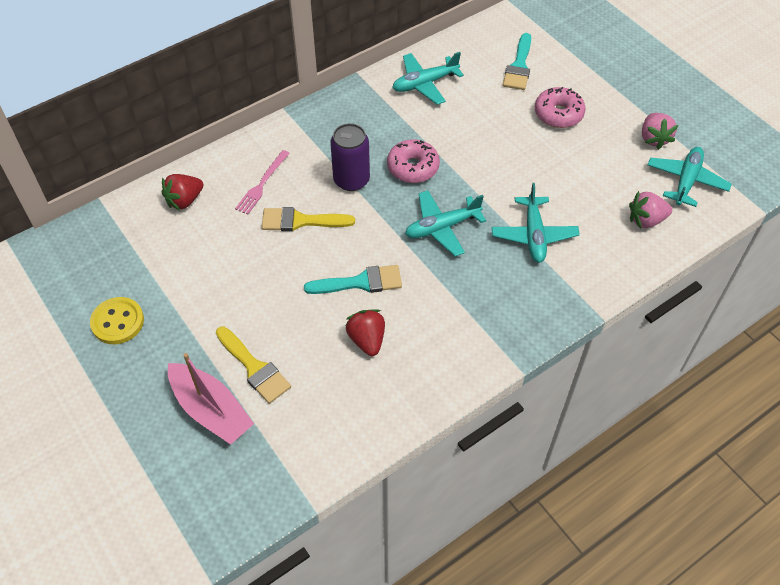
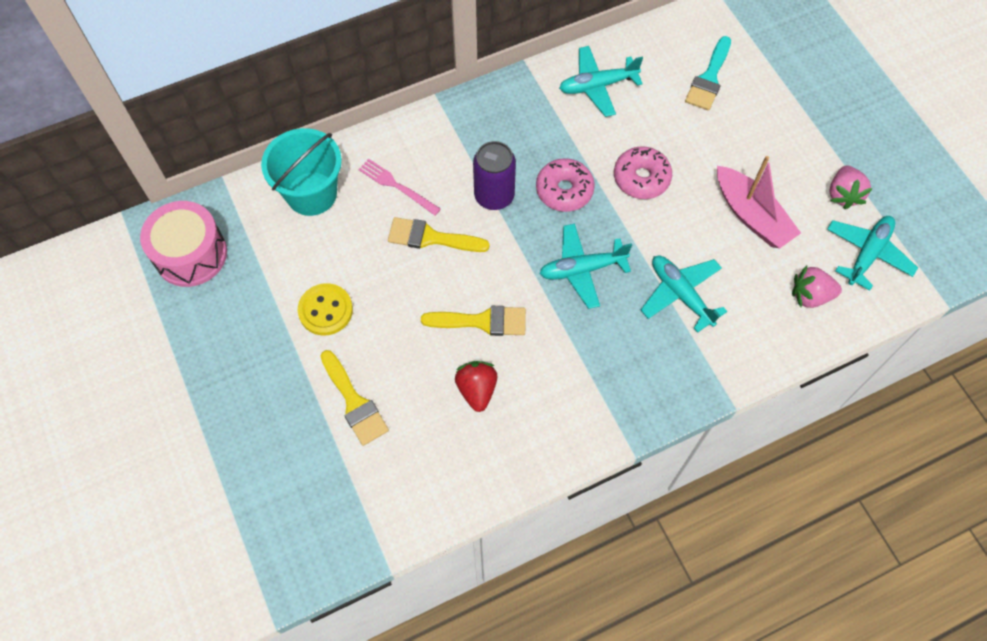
camera: 10 degrees right, 10 degrees up
(78, 265) = (191, 254): none -> pink drum
(117, 322) = (222, 326): yellow button -> yellow button (325, 310)
(184, 200) = (311, 193): red strawberry -> turquoise bucket
(211, 410) = (303, 443): pink boat -> pink boat (751, 216)
(262, 184) = (397, 186): pink fork -> pink fork turned 90 degrees clockwise
(361, 282) = (482, 321): turquoise brush -> yellow brush
(534, 235) = (681, 294): turquoise plane -> turquoise plane turned 135 degrees clockwise
(558, 114) = (741, 147): pink donut -> pink donut (641, 178)

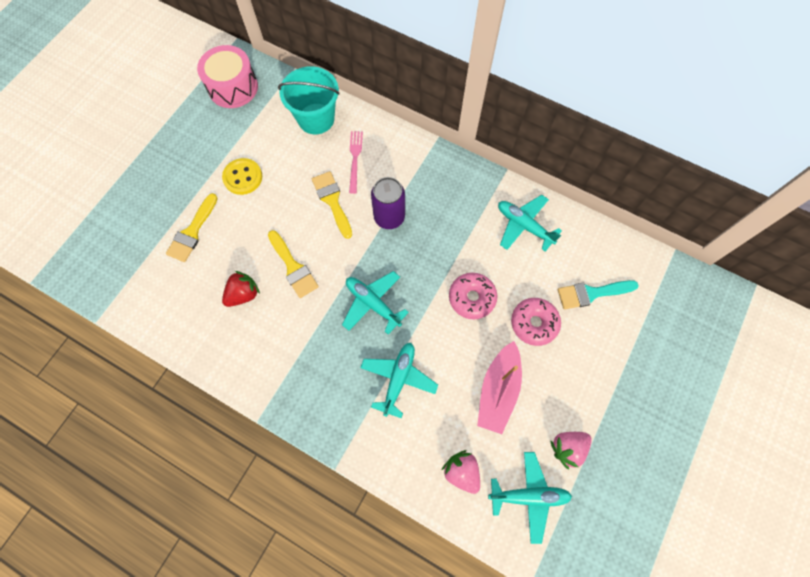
camera: 55 degrees right, 5 degrees up
(564, 190) = (425, 256): pink donut -> pink donut (534, 323)

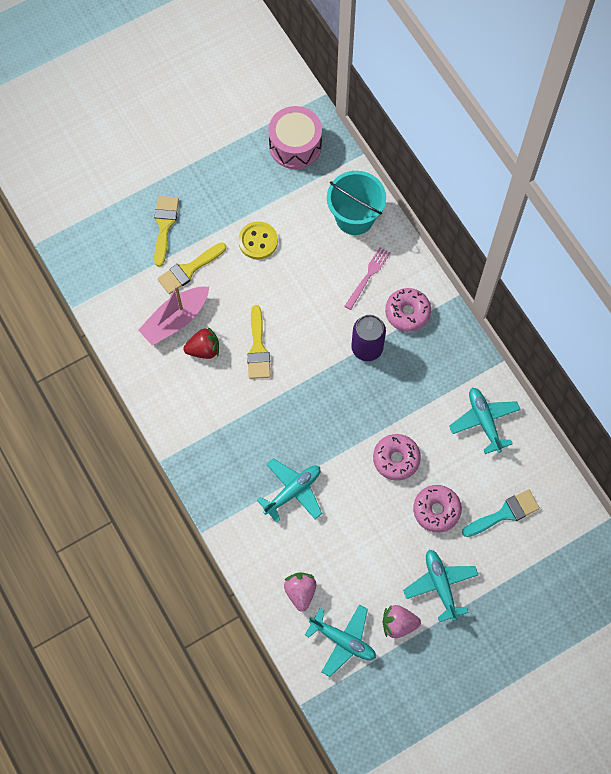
camera: 30 degrees right, 0 degrees up
(332, 201) = (325, 305): yellow brush -> yellow brush (164, 225)
(373, 303) = (308, 417): turquoise plane -> turquoise plane (440, 585)
(405, 171) = (407, 312): none -> pink donut
(498, 390) = (370, 547): pink boat -> pink boat (175, 320)
(591, 293) = (505, 513): turquoise brush -> turquoise brush turned 135 degrees clockwise

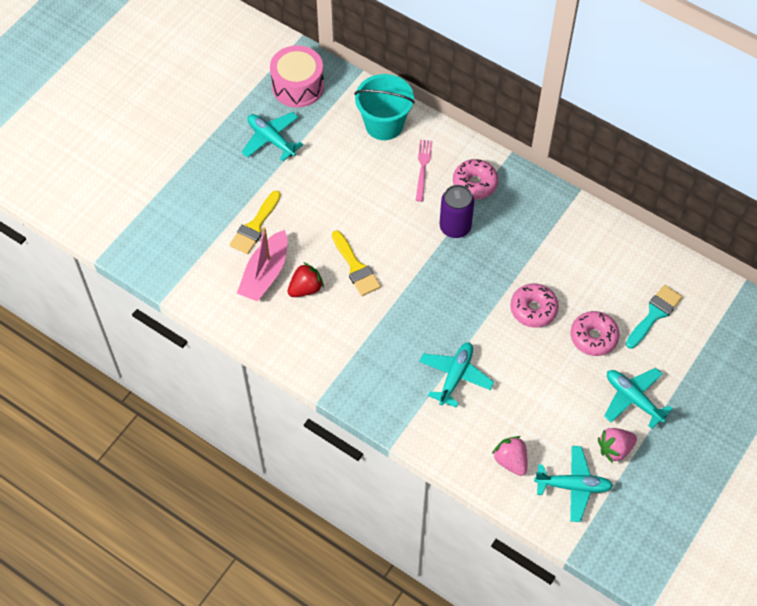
camera: 25 degrees left, 10 degrees down
(164, 225) = (212, 198): yellow brush -> none
(258, 241) = (306, 177): yellow button -> none
(484, 421) = (593, 245): turquoise plane -> turquoise plane (271, 139)

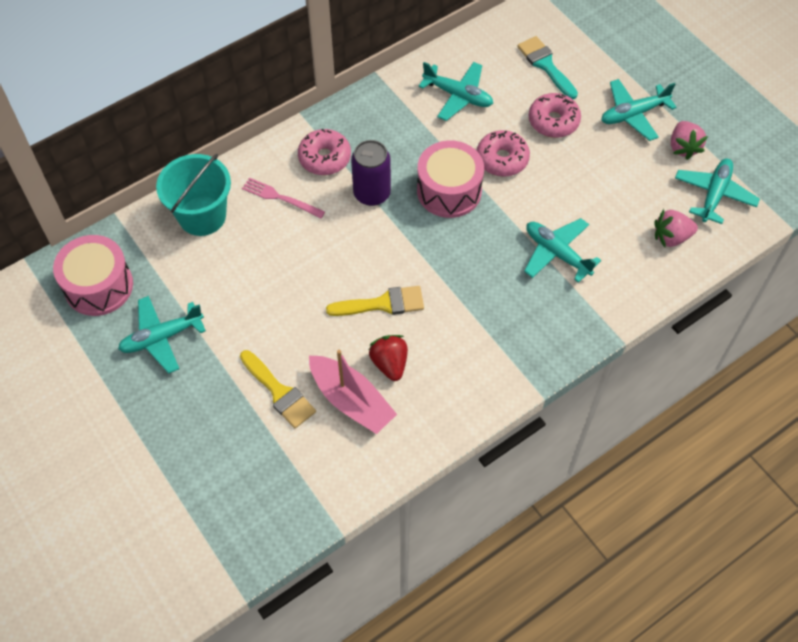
camera: 70 degrees left, 0 degrees up
(482, 280) = (449, 191): none -> pink drum
(585, 257) = (458, 96): none -> turquoise plane

